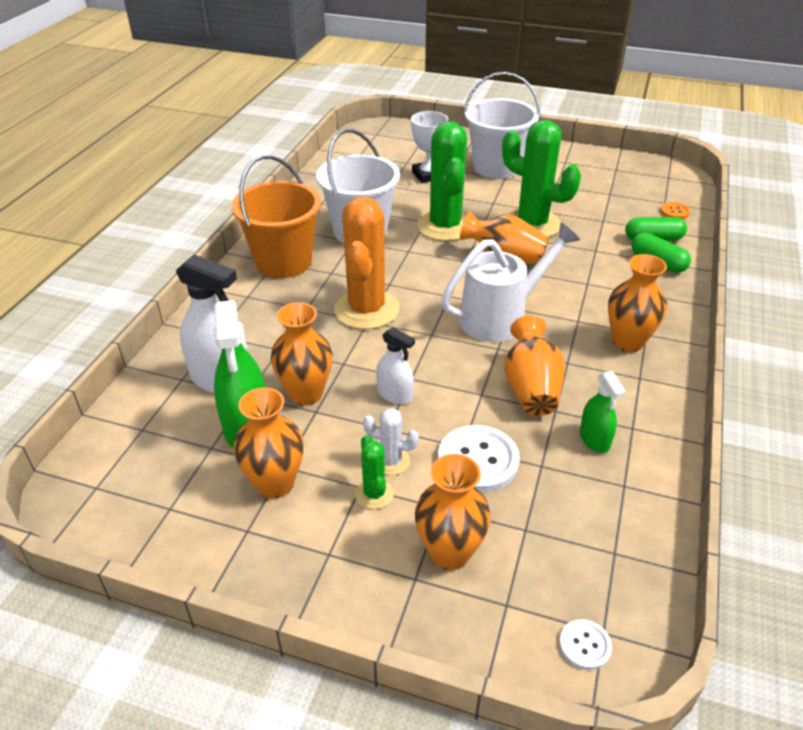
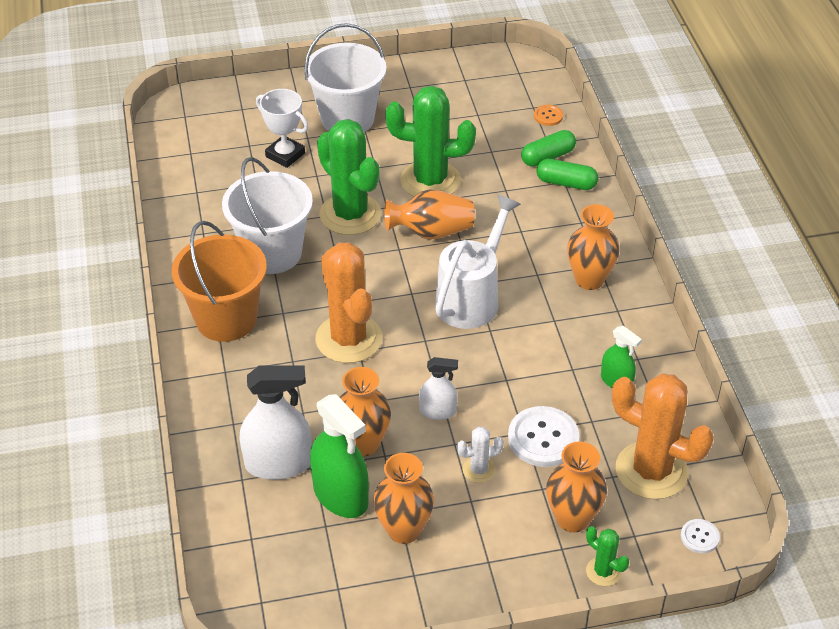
camera: 30 degrees left, 5 degrees up
(374, 494) = (486, 501): green cactus -> green cactus (603, 571)
(531, 388) = (541, 357): orange vase -> none
(574, 543) = (651, 471): none -> orange cactus

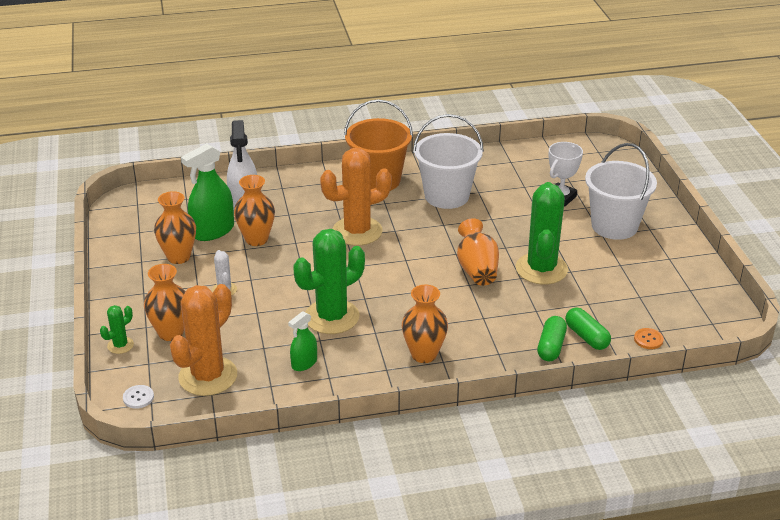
camera: 90 degrees right, 10 degrees down
(350, 214) = (493, 229): green cactus -> green cactus (332, 317)
(438, 411) = (282, 271): white spray bottle -> none
(472, 298) = (400, 289): white watering can -> none
(543, 438) = (249, 321): white button -> none

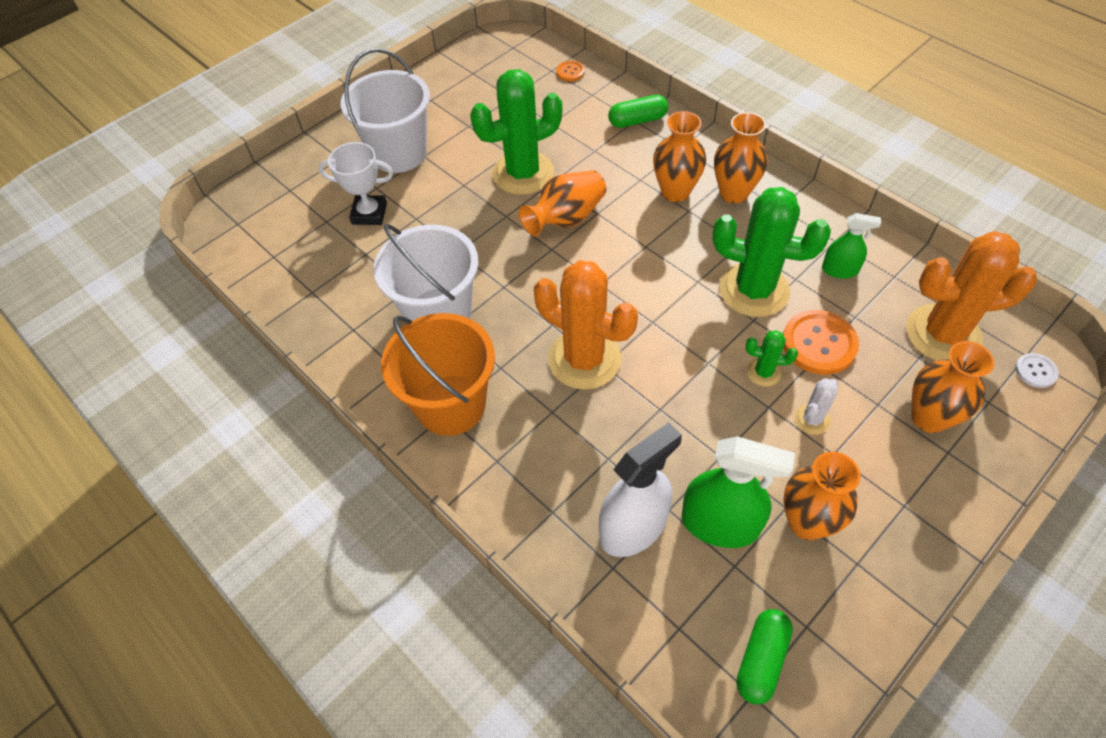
camera: 120 degrees left, 20 degrees up
(120, 345) = (1000, 452): green cactus -> green cactus (763, 372)
(256, 239) = (691, 456): orange vase -> orange vase (675, 192)
(264, 320) = (819, 344): none -> orange button
(586, 337) = (602, 106): green capsule -> green capsule (761, 660)

